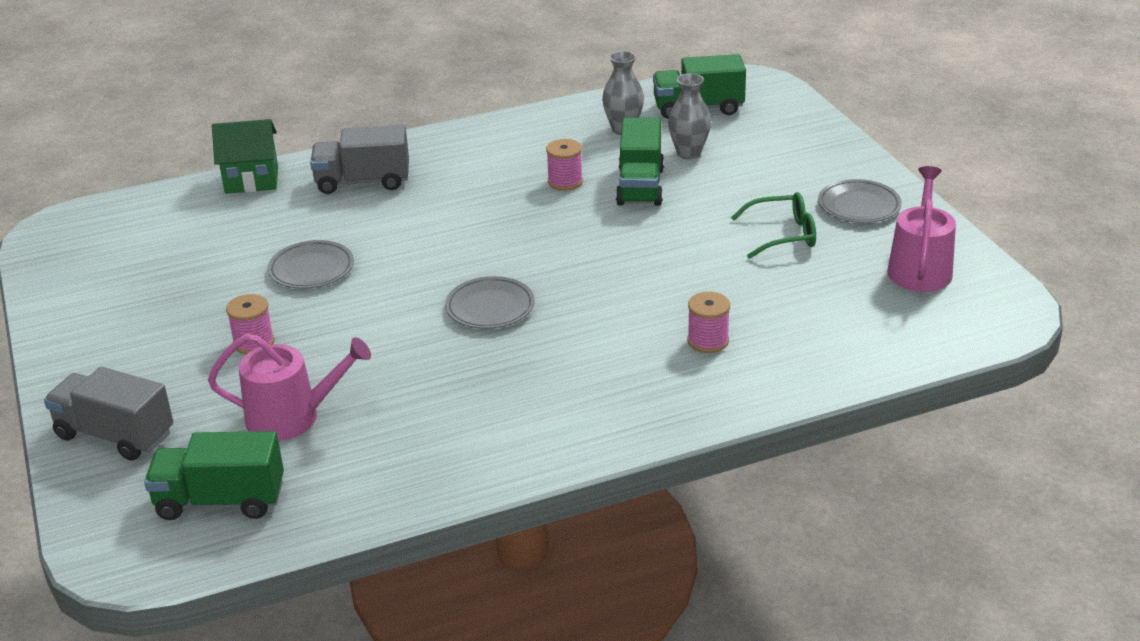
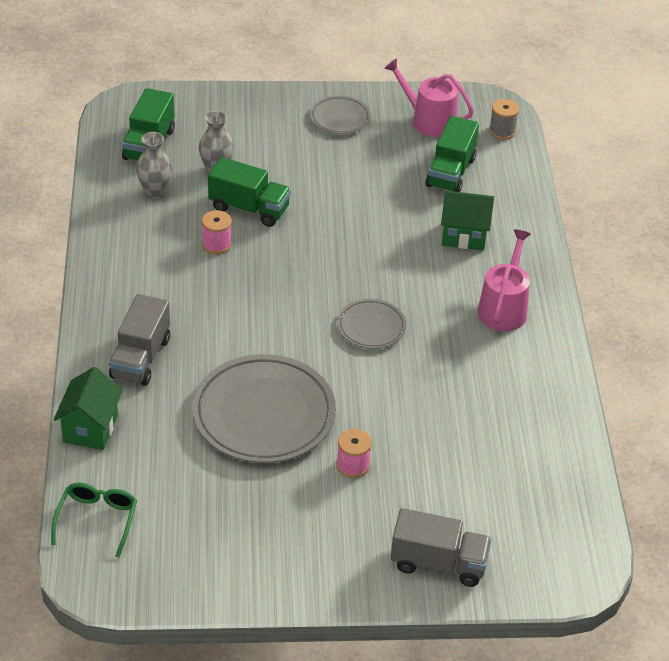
camera: 75 degrees left, 10 degrees up
(115, 435) = (438, 563): grey truck -> grey truck turned 120 degrees counterclockwise
(220, 501) = (539, 511): green truck -> green truck (450, 172)
(292, 417) = (459, 458): pink watering can -> pink watering can (503, 308)
(311, 269) = (264, 414): grey plate -> grey plate, size x1.96
(708, 341) = (464, 235): pink spool -> green house
(783, 235) = (356, 163): green glasses -> green glasses (97, 520)
(957, 330) = (502, 131): none -> grey spool

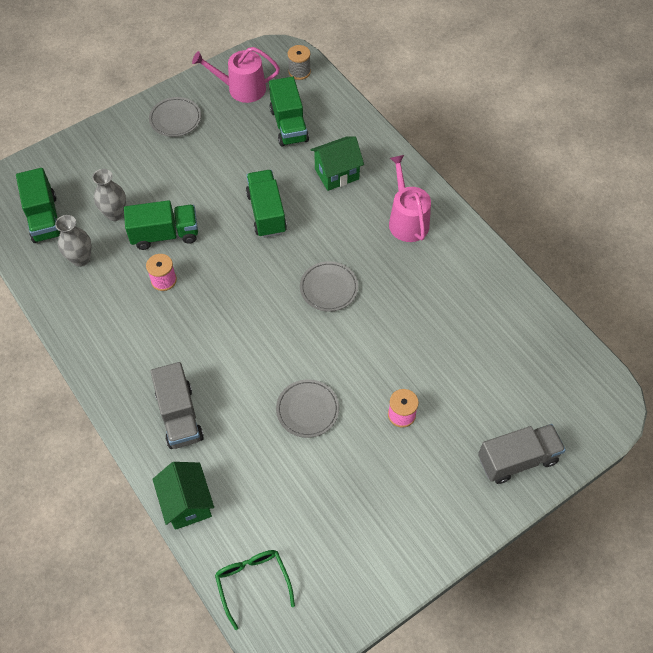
camera: 30 degrees left, 15 degrees up
(264, 414) = (307, 410): grey plate -> grey plate, size x0.51
(363, 236) = (266, 213): none -> green truck

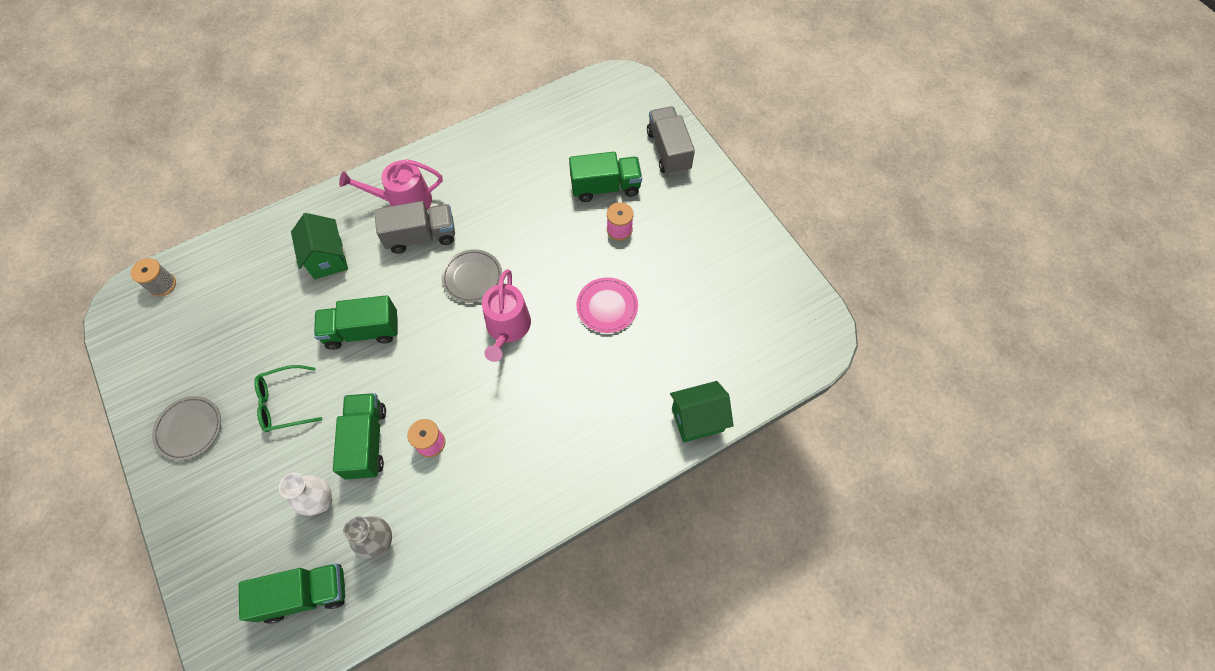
camera: 85 degrees left, 5 degrees up
(115, 214) = (321, 501): grey vase -> white vase
(179, 416) = (602, 426): grey truck -> grey truck (421, 236)
(241, 89) = (166, 349): pink watering can -> pink watering can (507, 328)
(253, 583) = (774, 363): green glasses -> green glasses (284, 403)
(289, 125) = (242, 301): green truck -> green truck (605, 187)
(307, 410) = (607, 306): grey plate -> pink plate

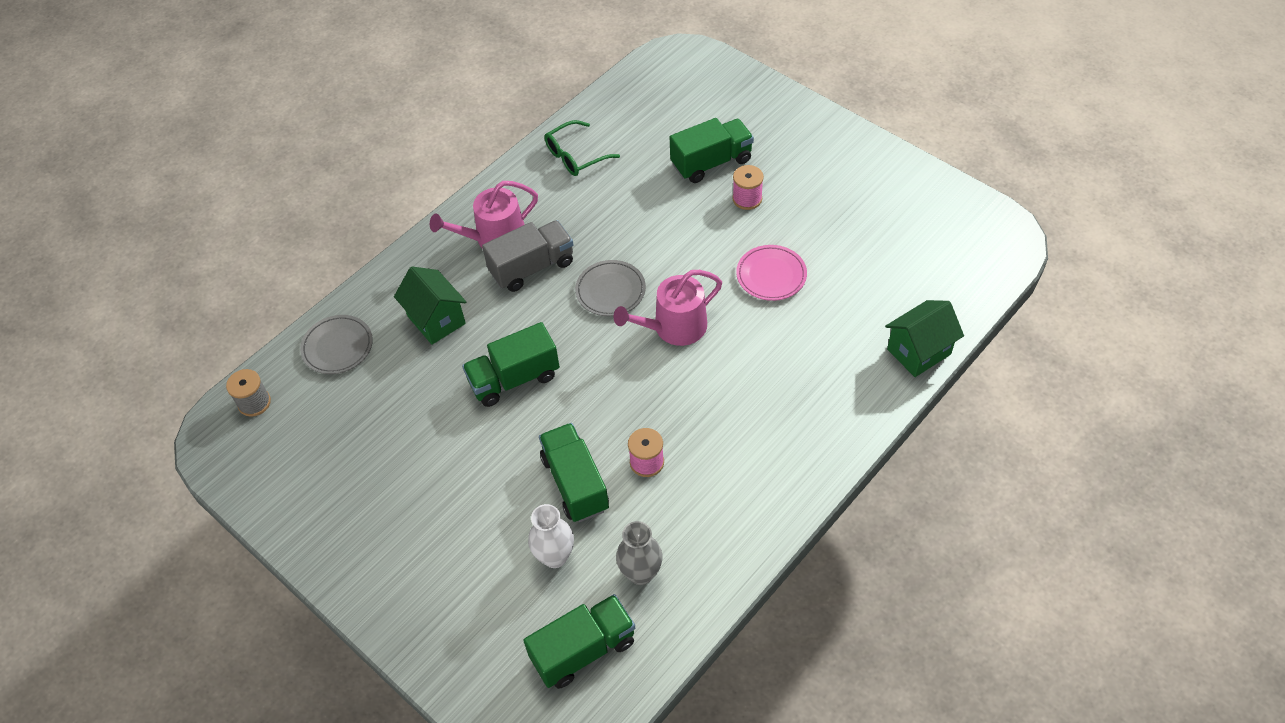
camera: 15 degrees left, 10 degrees down
(189, 429) = (365, 535): grey plate -> grey plate (337, 347)
(284, 403) = (461, 475): green glasses -> green glasses (575, 156)
(507, 328) = (674, 327): pink watering can -> pink watering can turned 75 degrees clockwise
(668, 151) = (761, 109): grey truck -> none

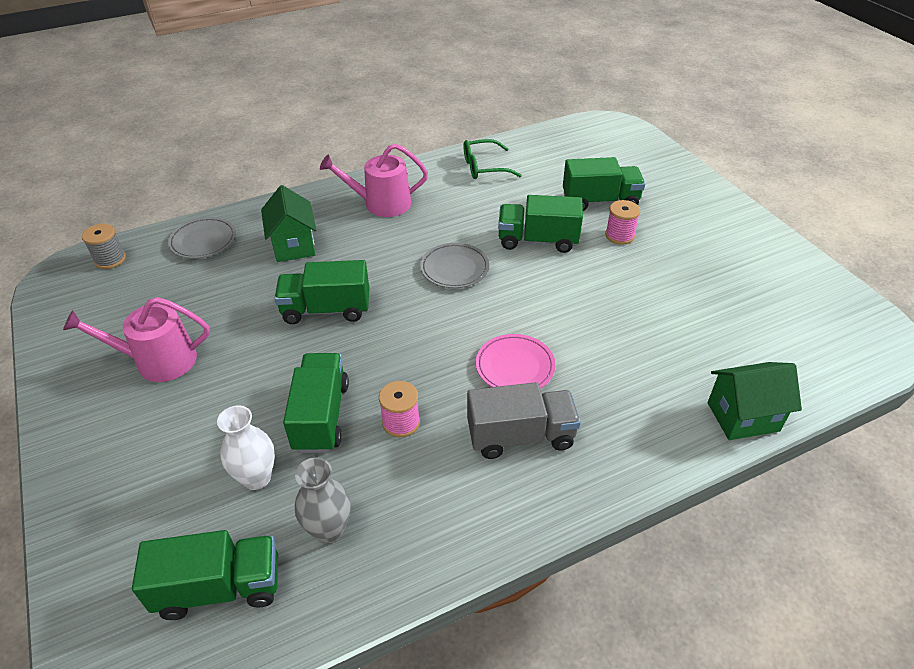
camera: 20 degrees right, 10 degrees down
(532, 267) = (398, 232): grey truck -> grey truck (520, 436)
(673, 231) = (538, 240): none -> green truck
(674, 327) = (496, 315): pink watering can -> pink watering can (158, 361)
(771, 275) = (613, 301): pink plate -> pink plate (515, 366)

